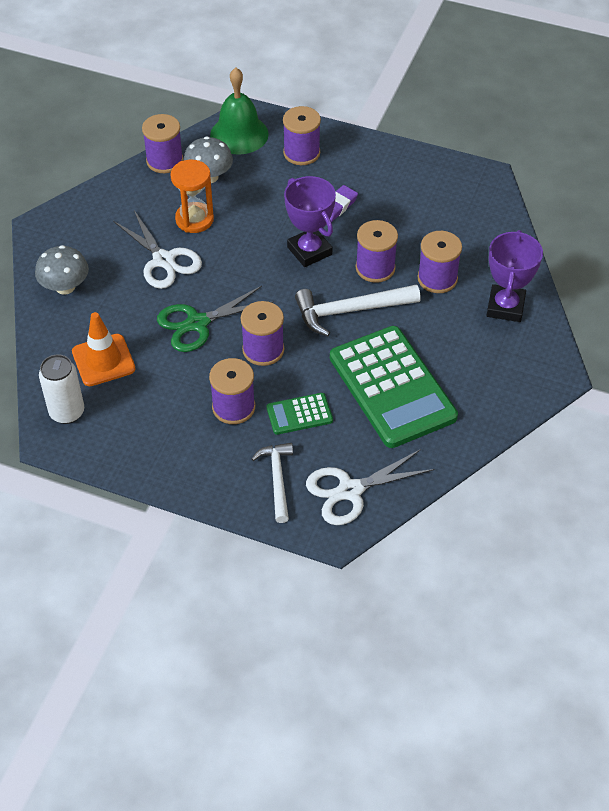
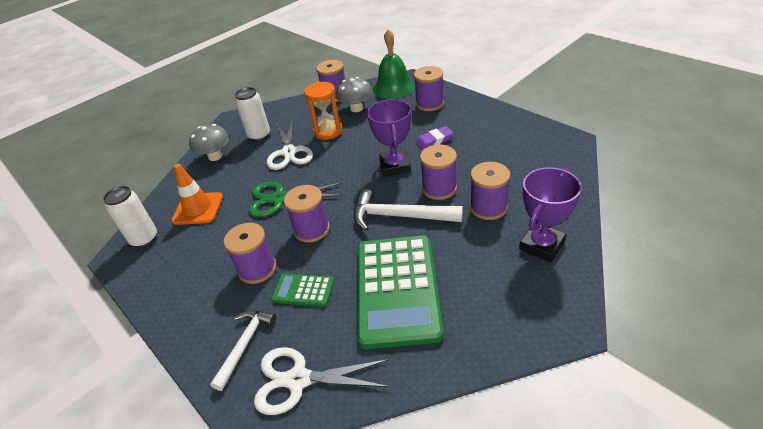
camera: 30 degrees right, 10 degrees down
(103, 244) = (259, 135): none -> white can

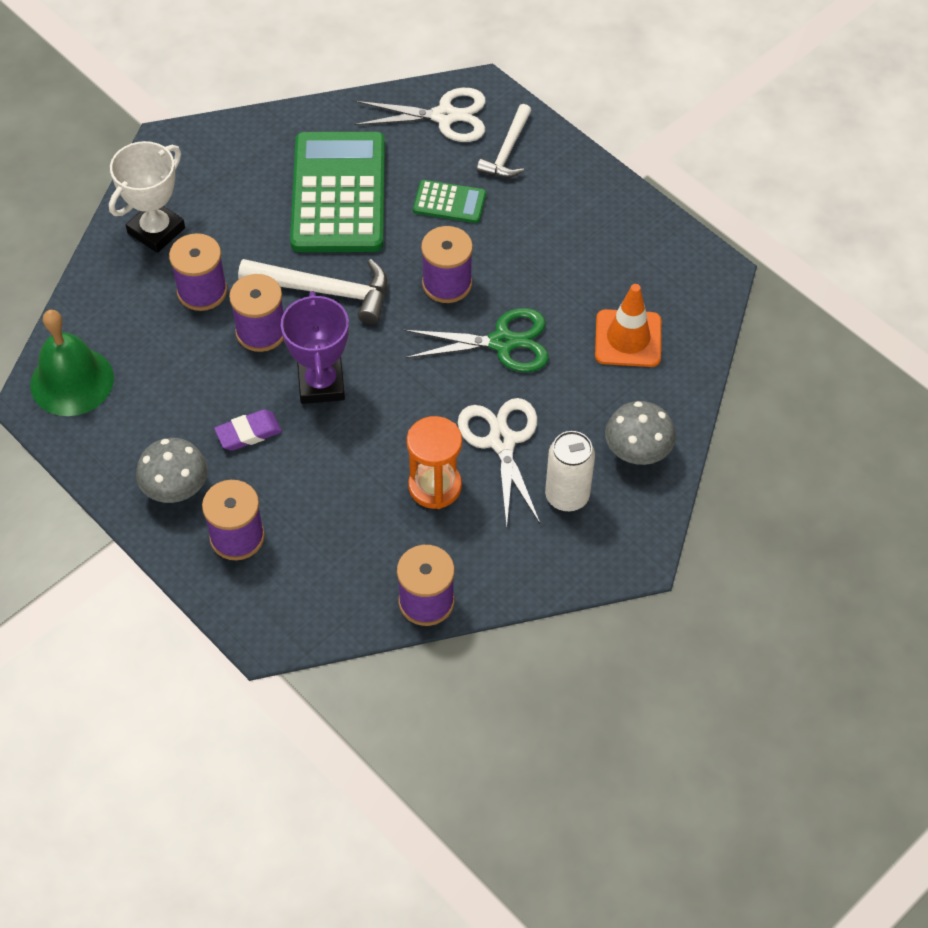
camera: 175 degrees right, 15 degrees up
(144, 239) = (690, 294): white can -> none
(257, 269) = (512, 234): purple spool -> none
(356, 108) = (381, 548): grey mushroom -> grey mushroom (176, 488)
(394, 87) = (300, 606): green bell -> green bell (72, 381)
(541, 245) = (156, 231): purple trophy -> white trophy

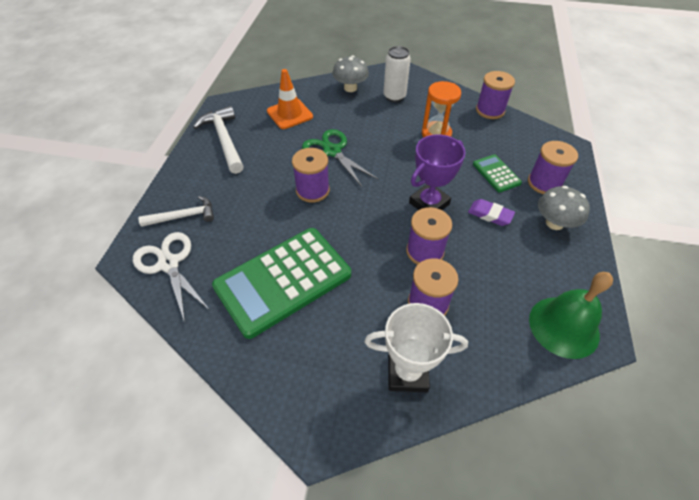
camera: 125 degrees left, 5 degrees down
(324, 291) = (367, 240): white hammer -> white hammer (224, 140)
(449, 202) = (248, 221): green calculator -> green calculator (496, 173)
(502, 441) = (389, 126): white scissors -> none

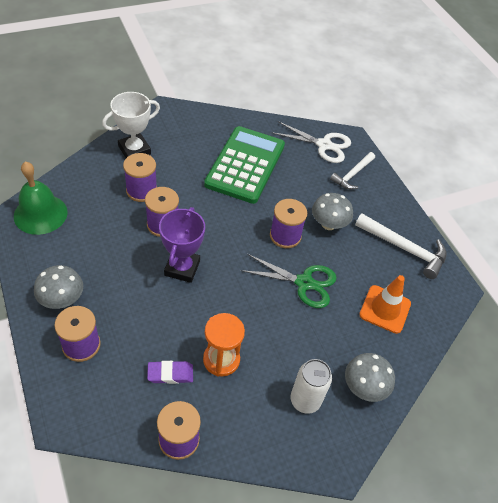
camera: 140 degrees right, 0 degrees up
(263, 183) = (328, 224): none -> grey mushroom
(490, 214) = (123, 281): purple eraser -> purple eraser (170, 374)
(496, 173) = (134, 333): green calculator -> none

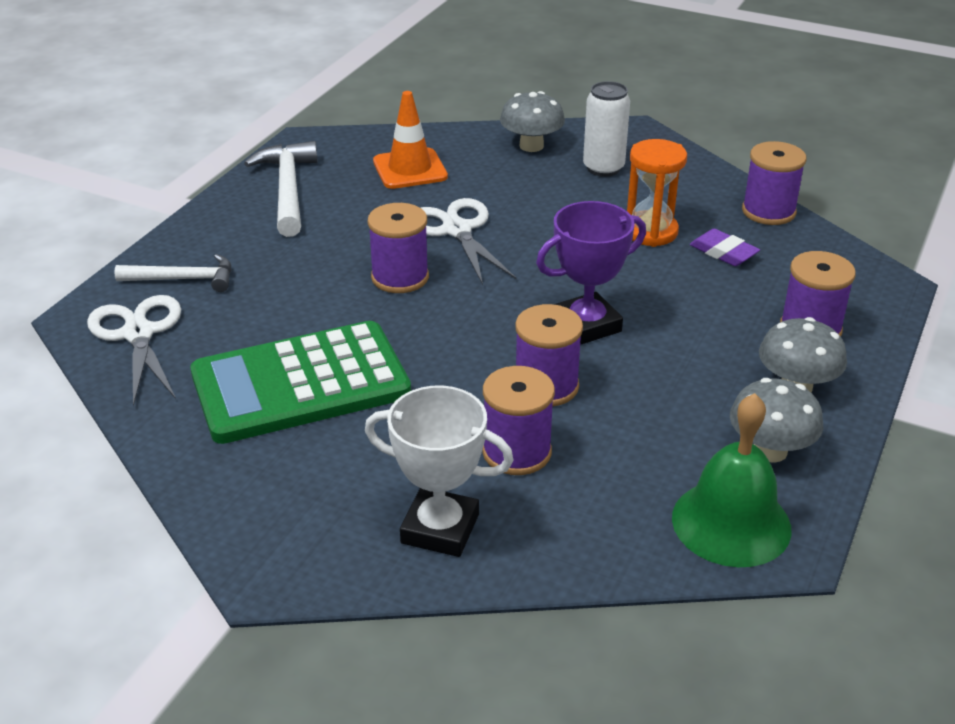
camera: 125 degrees left, 15 degrees down
(304, 283) = (457, 230): green scissors -> white scissors
(328, 224) = (324, 256): grey mushroom -> grey mushroom (770, 451)

